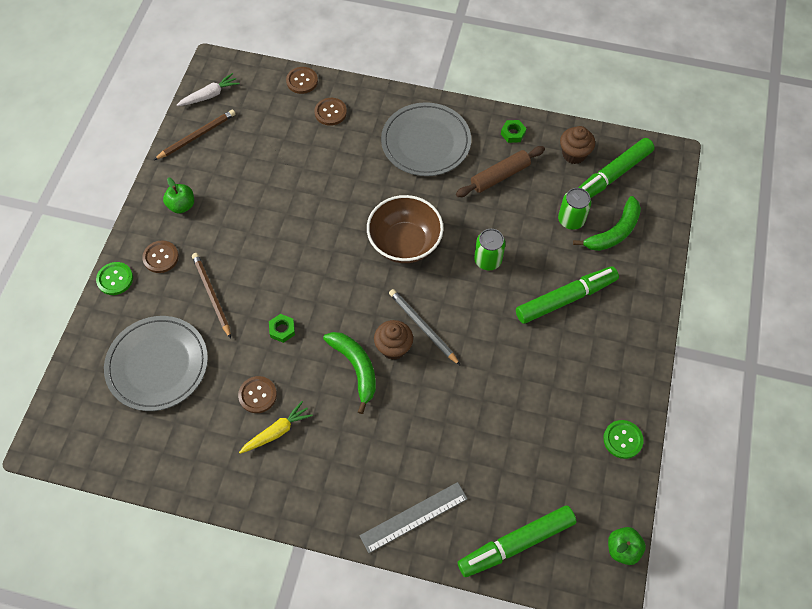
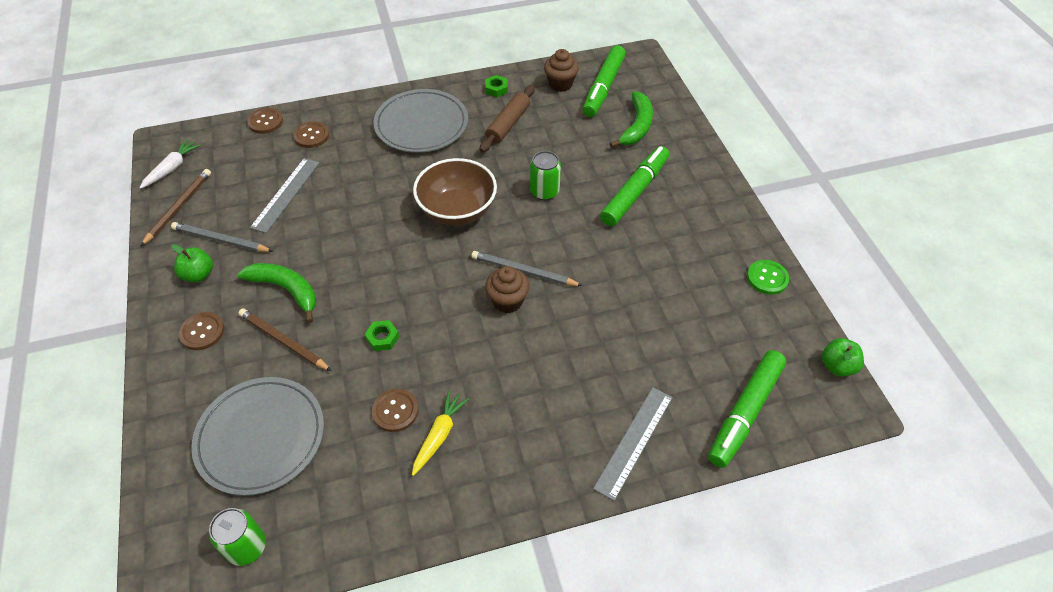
camera: 30 degrees left, 10 degrees down
(115, 279) = (158, 376): green button -> none
(212, 182) = (220, 240): none -> grey pencil
(281, 162) = (286, 194): none -> grey ruler
(356, 368) = (482, 336): green banana -> green banana (286, 290)
(571, 220) = (594, 132): green can -> green can (246, 547)

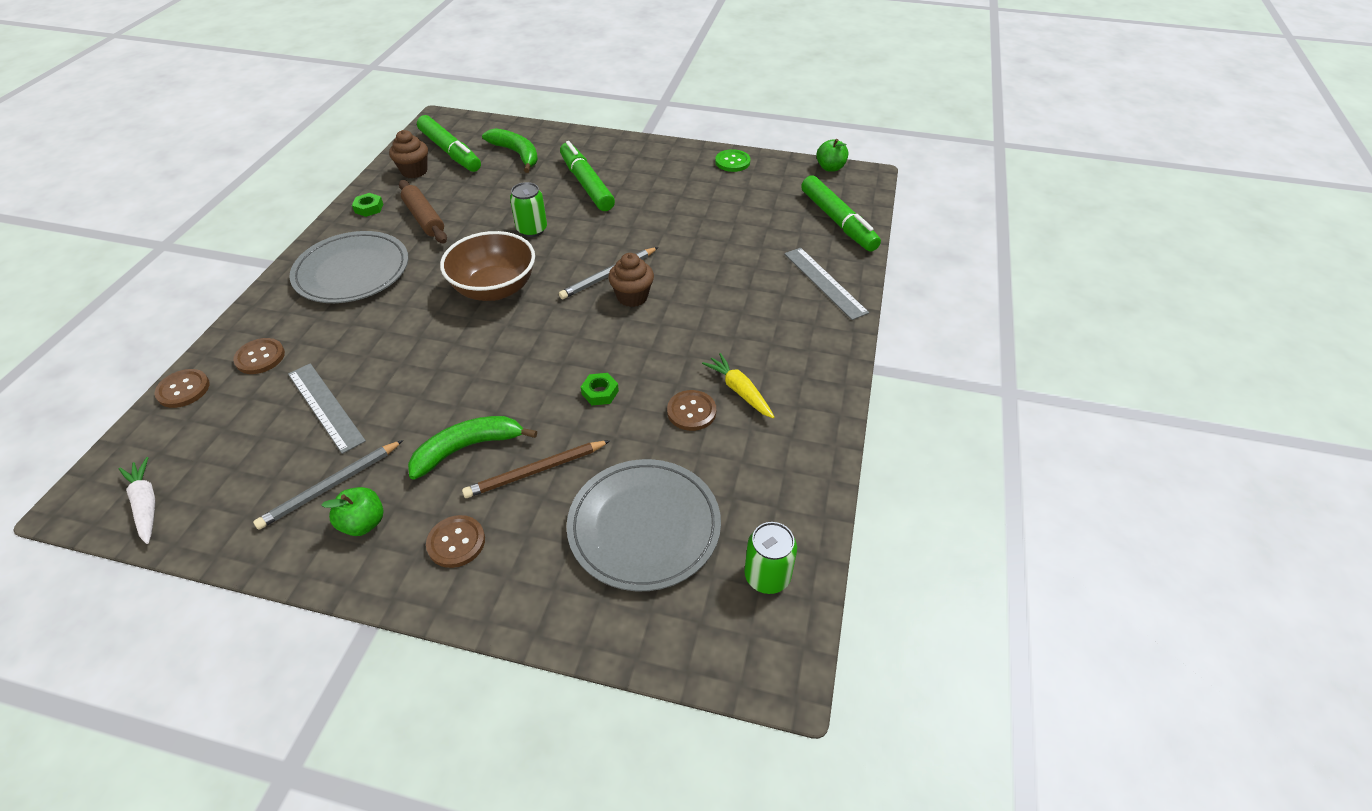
camera: 60 degrees left, 5 degrees down
(178, 207) = (227, 515): brown pencil -> none

